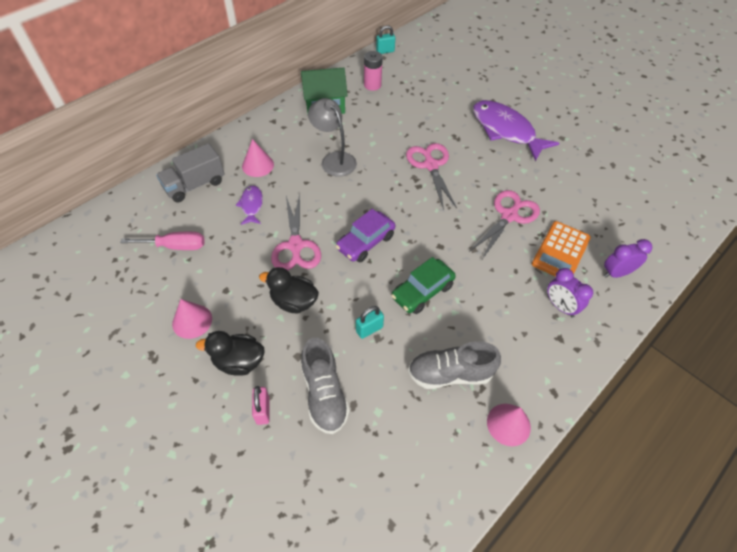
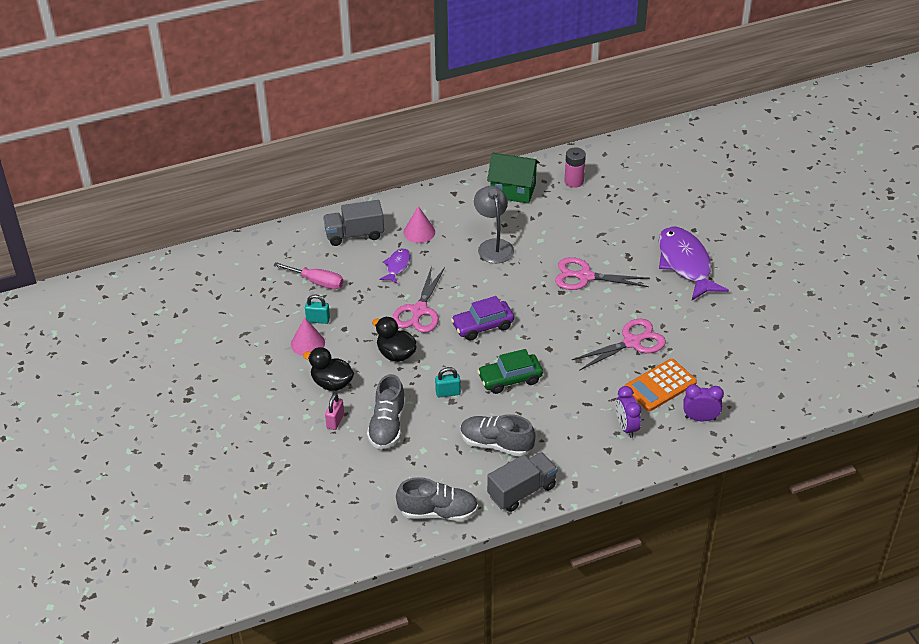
camera: 25 degrees right, 10 degrees down
(385, 51) = (609, 147): turquoise padlock -> turquoise padlock (318, 320)
(431, 165) = (585, 276): pink scissors -> pink scissors turned 90 degrees counterclockwise
(436, 492) = (438, 512): none -> grey shoe
(508, 424) = (522, 491): pink cone -> grey truck

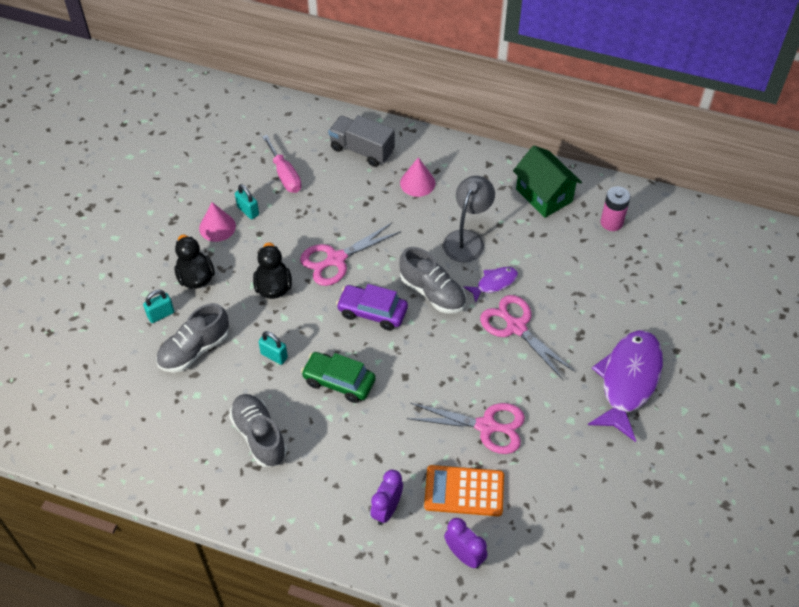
camera: 40 degrees right, 10 degrees up
(335, 421) = (161, 314): pink padlock -> turquoise padlock
(397, 266) = (364, 203): purple fish -> purple fish (494, 283)
(438, 512) = (144, 463): grey shoe -> grey shoe (432, 293)
(522, 491) = (230, 499): grey truck -> none

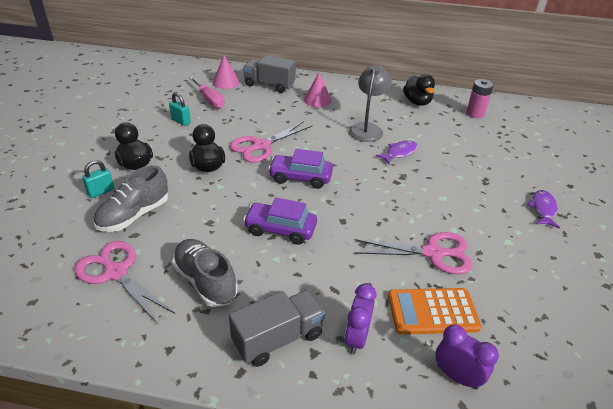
camera: 10 degrees left, 15 degrees down
(217, 227) = (154, 132): pink cone -> pink cone (226, 82)
(274, 355) = (214, 214): turquoise padlock -> none
(317, 502) = (278, 338): none -> grey truck
(339, 381) = (280, 229): green car -> purple car
(432, 293) = (349, 162): grey shoe -> none
(516, 327) = (429, 179): pink scissors -> pink scissors (116, 273)
(544, 195) = (417, 102): green house -> black duck
(628, 381) = (543, 209): purple fish -> purple fish, size x0.48

